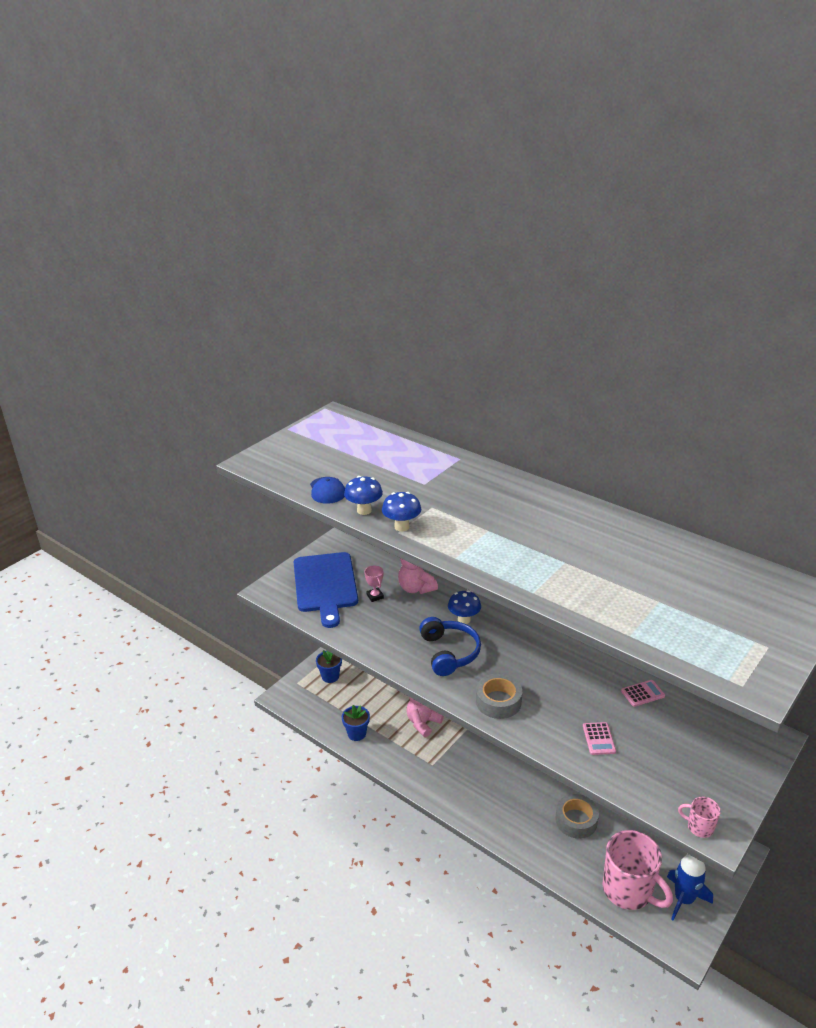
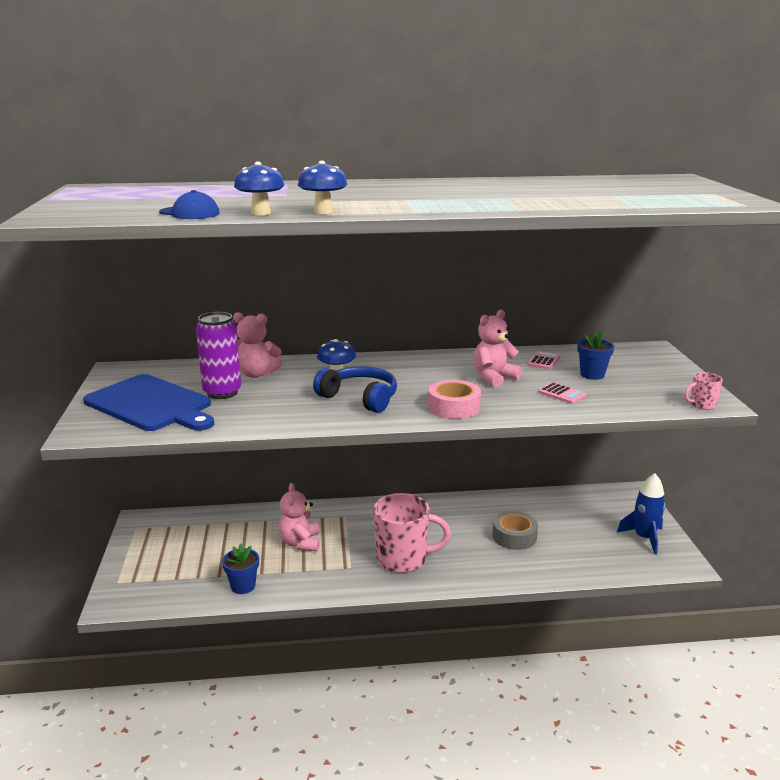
camera: 45 degrees left, 10 degrees down
(330, 676) = (153, 558): blue flower pot -> blue flower pot (592, 375)
(375, 596) = (222, 393): pink trophy -> purple can
(498, 701) = (454, 407): grey tape -> pink tape
(572, 689) = (494, 378): none -> pink teddy bear
(628, 890) = (607, 555): pink mug -> pink mug (403, 559)

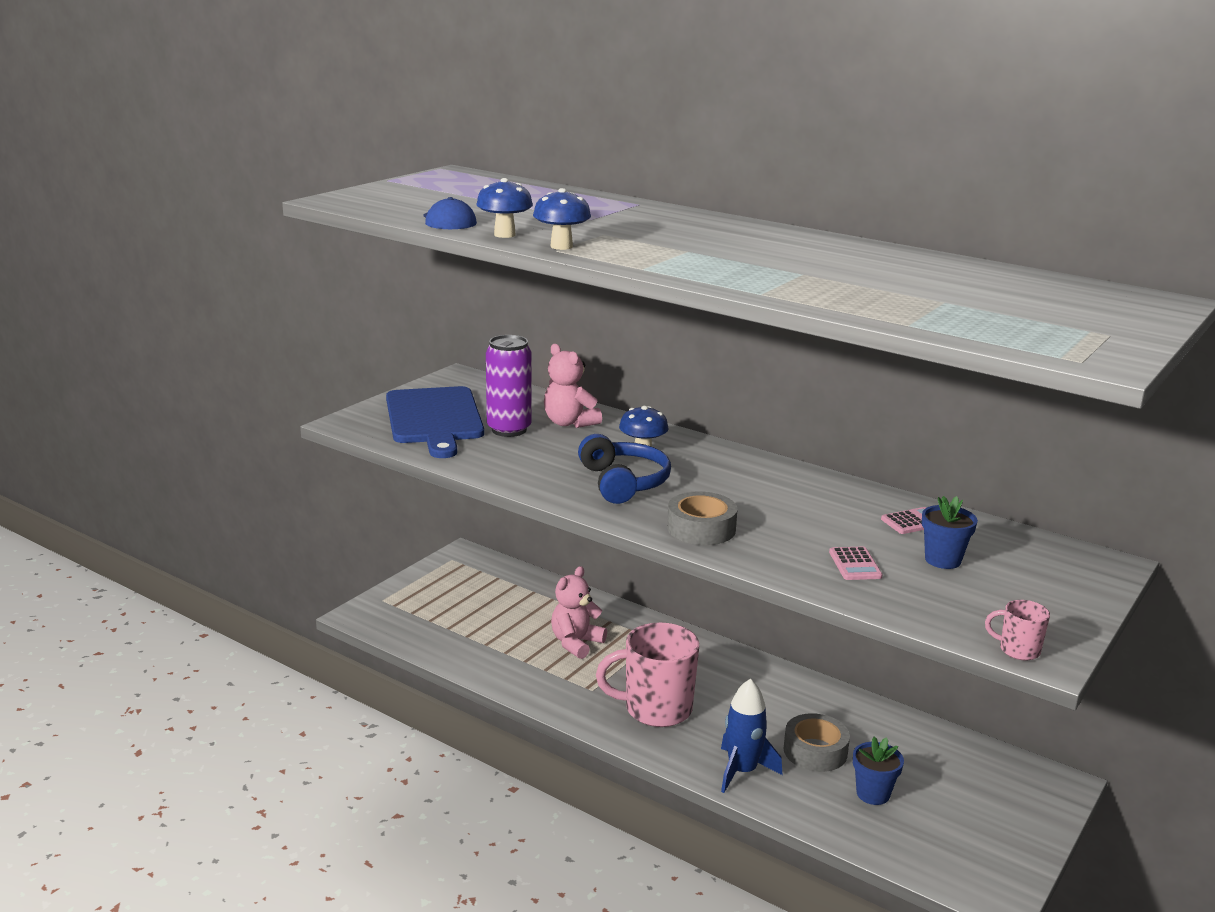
camera: 40 degrees right, 0 degrees up
(243, 586) = (475, 656): blue flower pot -> blue flower pot (873, 794)
(403, 559) = (656, 709): pink mug -> pink mug turned 135 degrees clockwise
(454, 407) = (701, 528): pink tape -> grey tape
(494, 378) = (809, 517): pink teddy bear -> none
(644, 538) = (988, 840): blue rocket -> blue rocket (742, 771)

